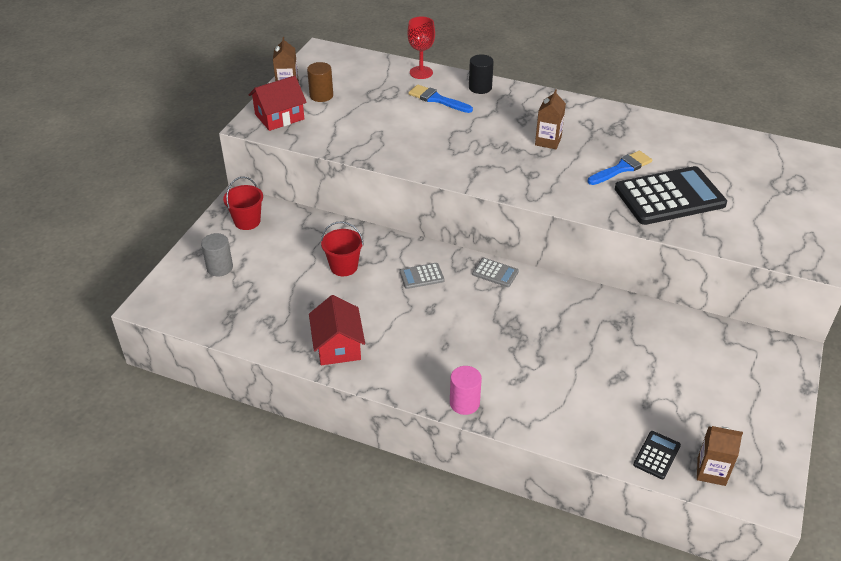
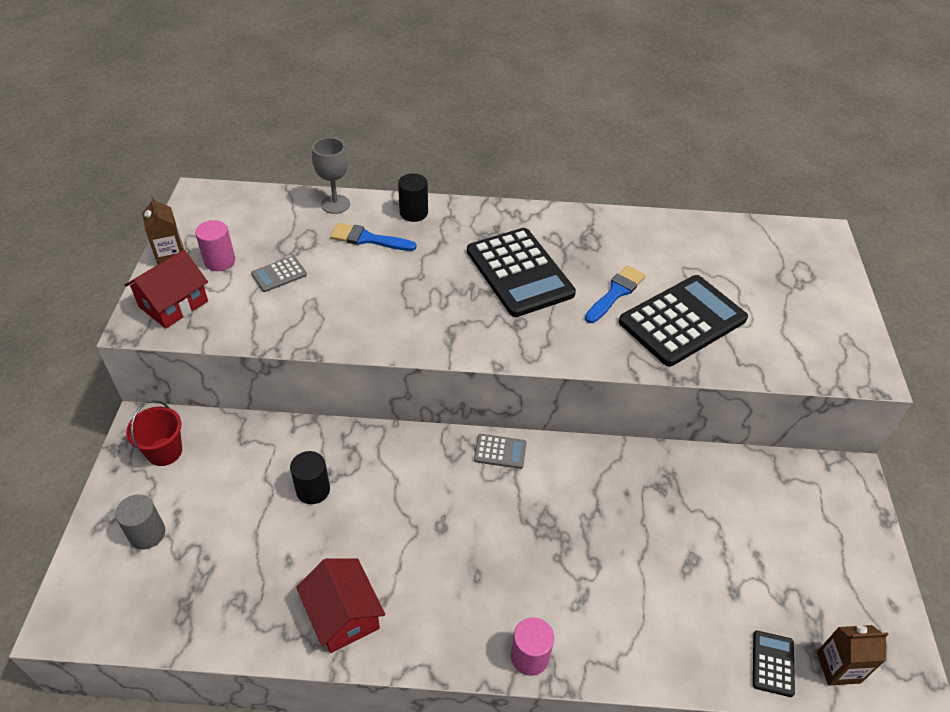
camera: 20 degrees left, 5 degrees up
(321, 96) = (220, 261): brown cylinder -> pink cylinder
(344, 267) = (313, 490): red bucket -> black cylinder
(421, 72) = (335, 204): red goblet -> grey goblet
(421, 276) = (414, 479): grey calculator -> grey calculator (279, 274)
(548, 141) = (519, 272): brown carton -> black calculator

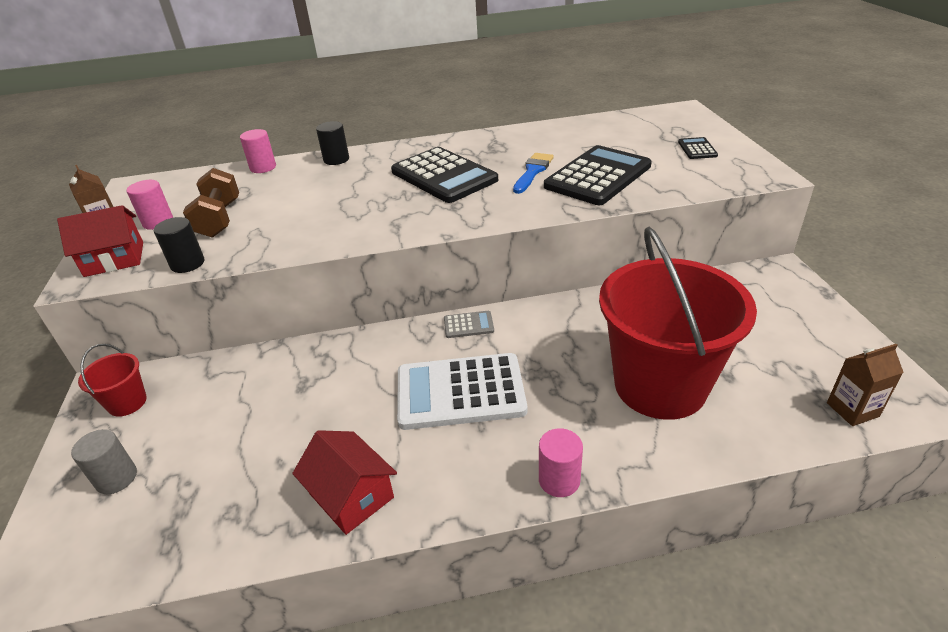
camera: 10 degrees left, 10 degrees down
(173, 304) = (114, 259): red house -> red house turned 45 degrees clockwise
(279, 274) = (219, 219): grey calculator -> brown dumbbell
(313, 490) = (292, 397): black cylinder -> black cylinder (187, 264)
(335, 204) = (263, 167): grey goblet -> pink cylinder
(368, 239) = (299, 182): blue brush -> none
(469, 531) = (460, 392): none -> white calculator
(662, 582) = (660, 385): none -> red bucket
(772, 663) = (793, 422): black calculator -> black calculator (697, 149)

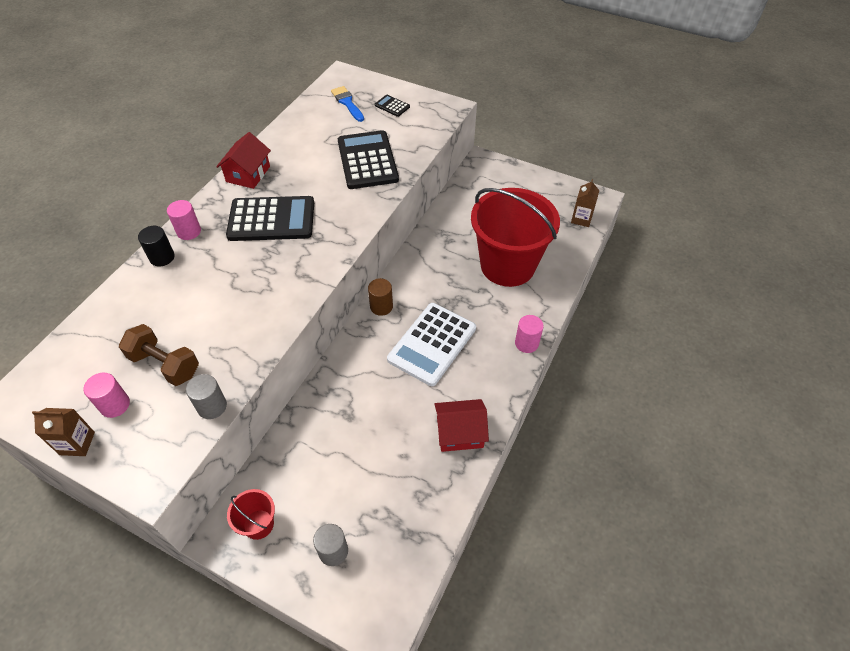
camera: 55 degrees left, 15 degrees up
(114, 259) = (144, 451): red house -> red house (248, 174)
(187, 264) = (212, 406): black cylinder -> grey cylinder
(263, 167) = (109, 304): pink cylinder -> pink cylinder (189, 231)
(468, 325) = (381, 306): grey calculator -> brown cylinder
(533, 171) = (324, 180): blue brush -> blue brush (347, 103)

